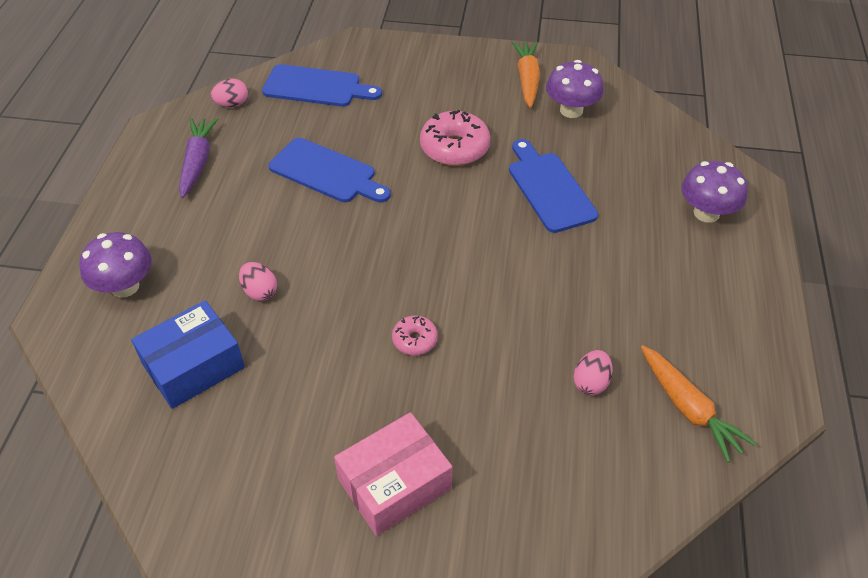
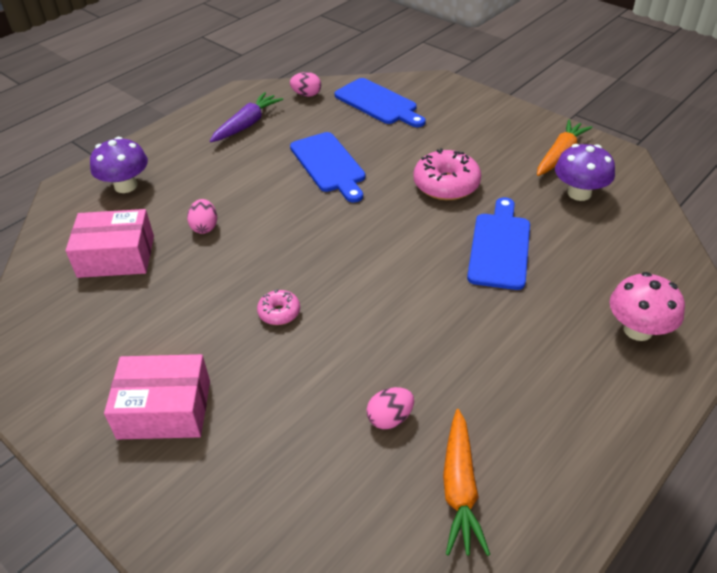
camera: 35 degrees right, 5 degrees down
(193, 366) = (116, 256): blue box -> pink box
(706, 213) = (638, 330): purple mushroom -> pink mushroom

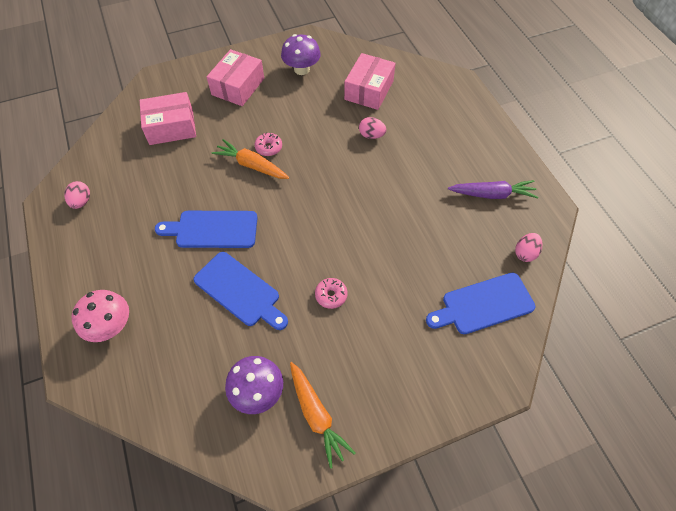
camera: 115 degrees right, 15 degrees up
(126, 186) = (442, 107): purple mushroom -> purple mushroom (301, 69)
(247, 124) = (492, 194): purple carrot -> purple carrot turned 60 degrees counterclockwise
(303, 453) = (171, 127): none -> pink box
(329, 165) = (404, 227): blue cutting board -> blue cutting board (212, 229)
(390, 418) = (161, 167): pink egg -> pink egg (82, 201)
(446, 185) = (331, 295): pink donut -> pink donut, size x0.54
(460, 488) = (103, 176): orange carrot -> orange carrot (252, 165)

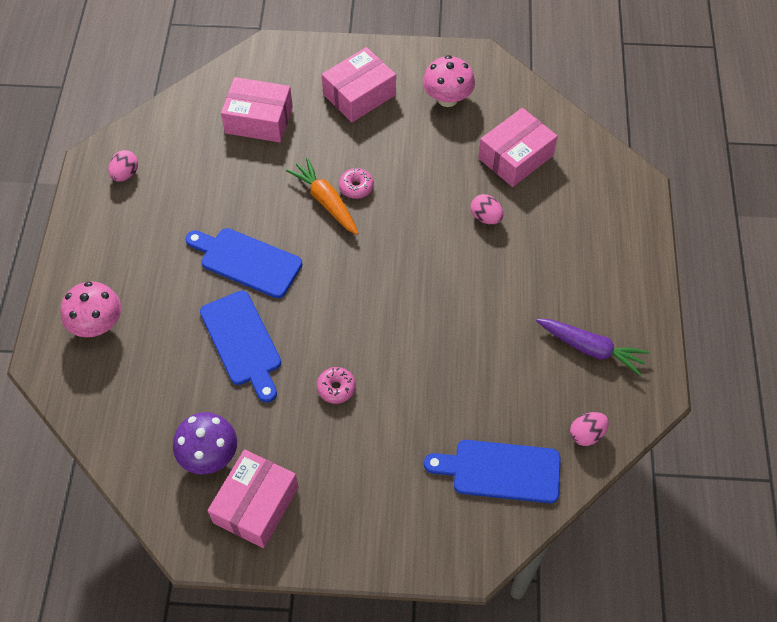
camera: 25 degrees right, 0 degrees up
(301, 69) = (447, 98): purple mushroom -> pink mushroom
(316, 415) = (256, 504): orange carrot -> pink box

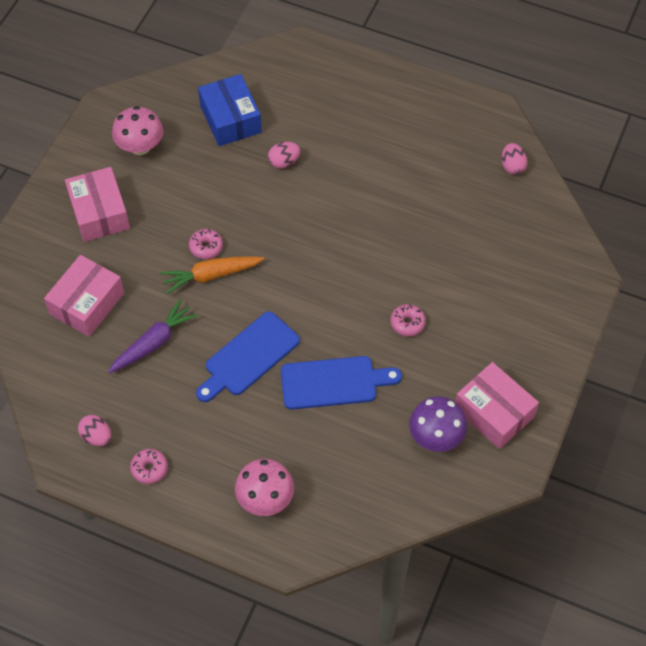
camera: 70 degrees left, 0 degrees up
(104, 223) = (149, 469): none -> pink donut
(500, 471) = (523, 232): blue cutting board -> none
(515, 157) = (230, 119): pink box -> blue box
(590, 348) = (439, 136): purple carrot -> purple carrot (153, 343)

